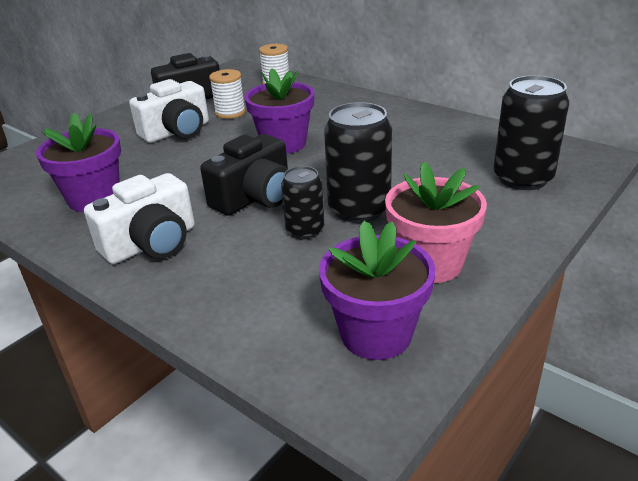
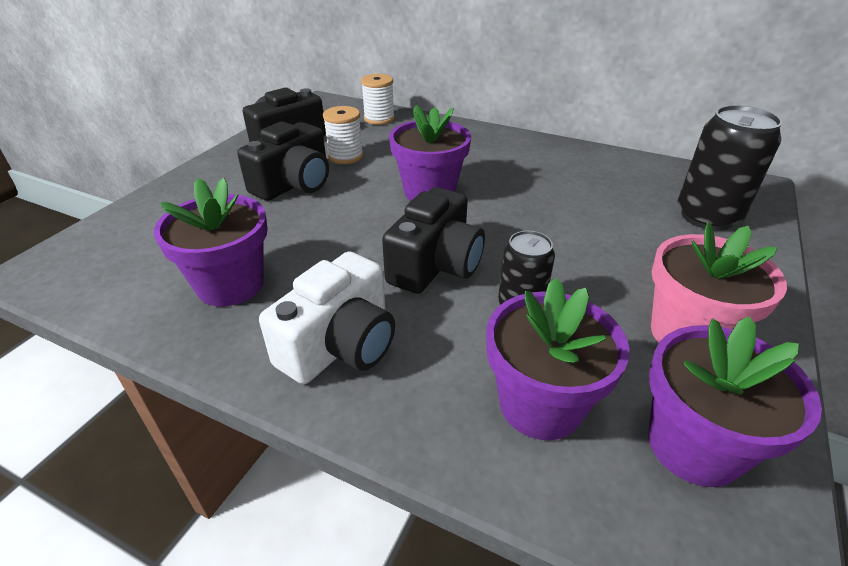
camera: 15 degrees left, 5 degrees up
(177, 132) = (294, 184): white camera -> black camera
(275, 295) = (540, 404): none -> purple flower pot
(359, 209) = (564, 270): black can -> none

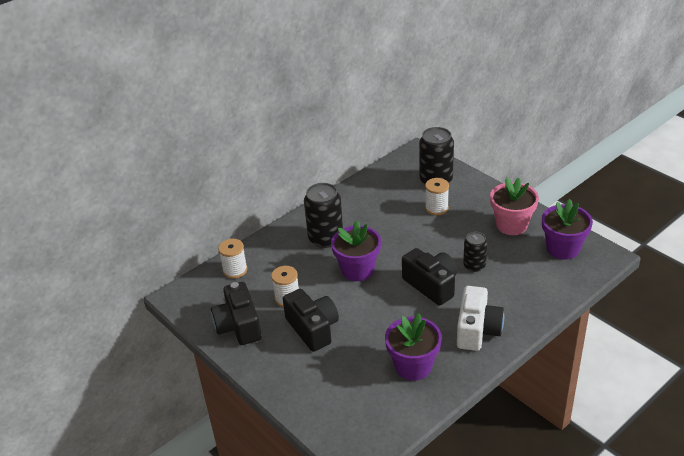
camera: 65 degrees left, 0 degrees up
(340, 345) = (477, 330): white camera -> white camera turned 45 degrees clockwise
(477, 157) = (325, 238): none -> black can
(540, 404) = (532, 279): purple flower pot -> none
(636, 231) = (436, 208): none -> white spool

